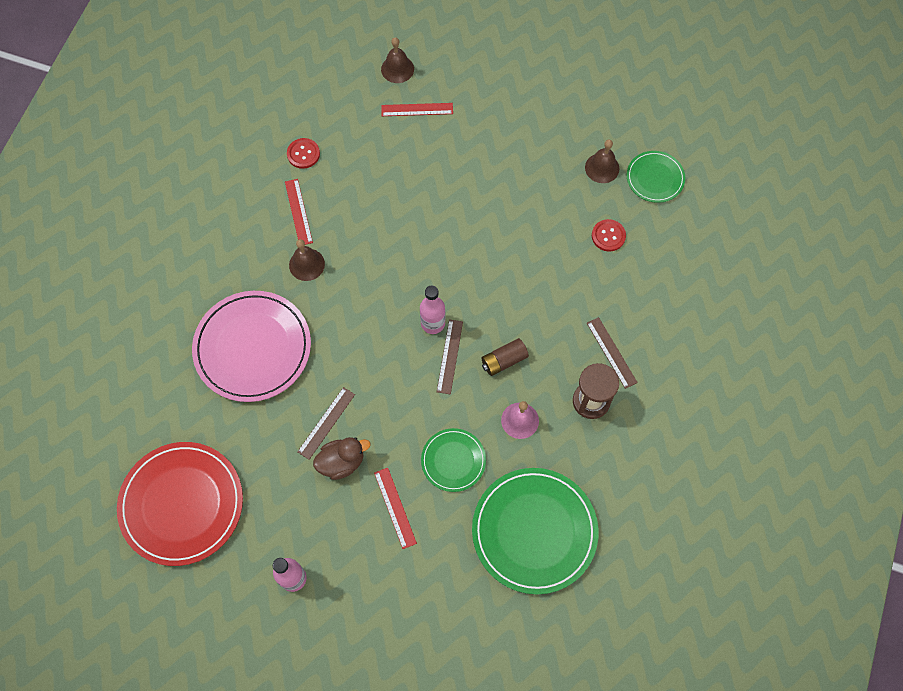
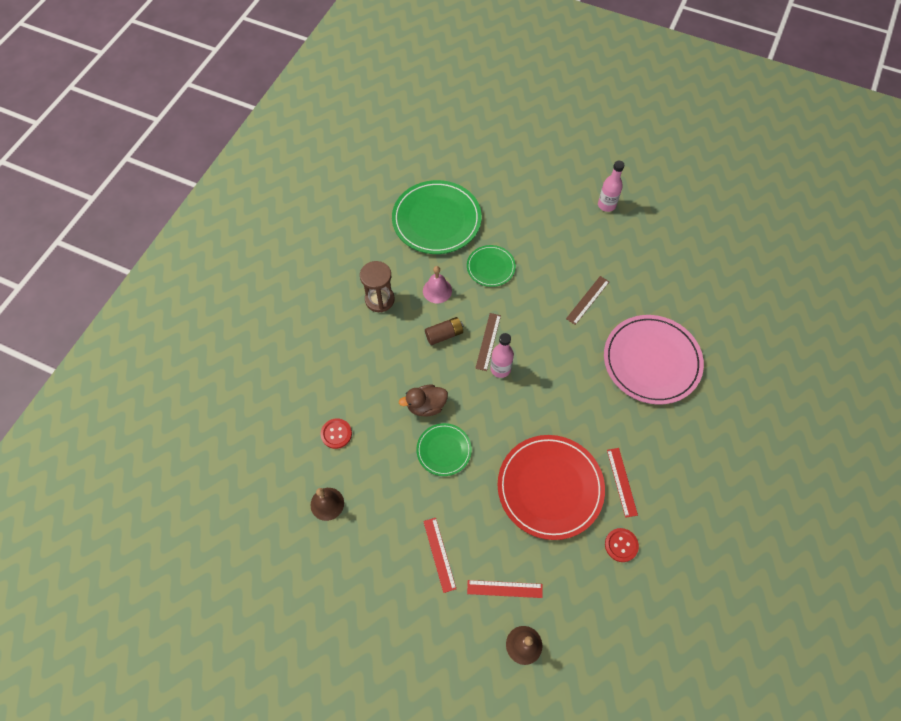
camera: 175 degrees left, 5 degrees down
(182, 504) = (692, 254): red plate -> red plate (550, 487)
(306, 264) = (611, 429): brown bell -> none
(342, 462) = (575, 272): brown duck -> brown duck (426, 406)
(395, 507) = (535, 241): red ruler -> red ruler (439, 554)
(611, 352) = (355, 334): brown ruler -> none
(655, 178) = (279, 488): green plate -> green plate (444, 450)

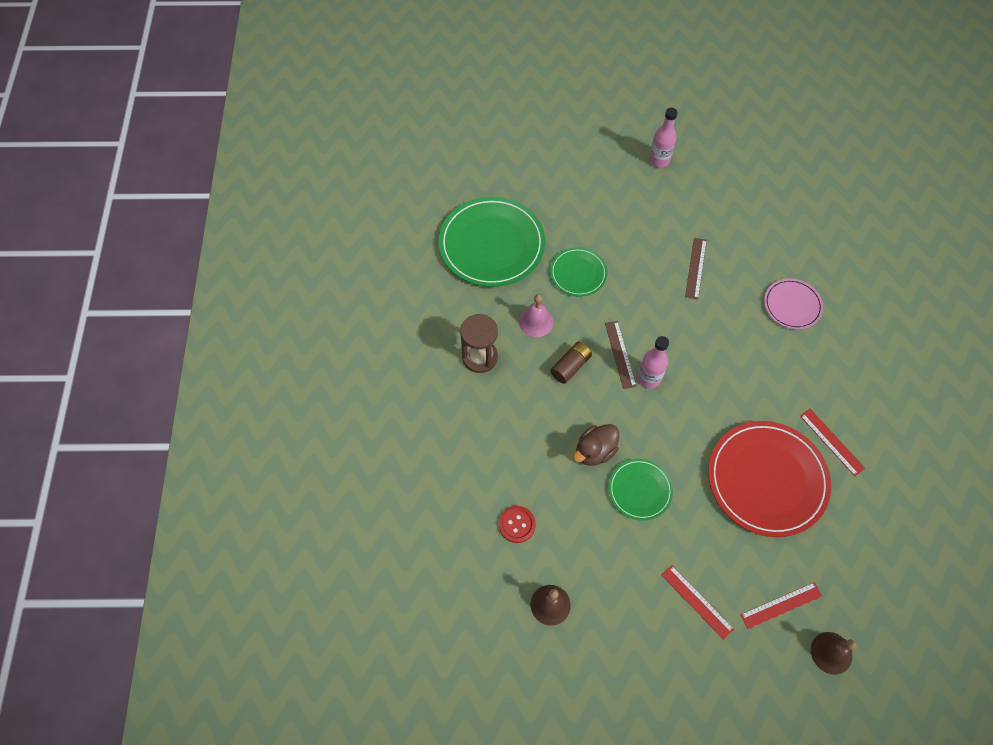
camera: 25 degrees left, 0 degrees up
(621, 545) = (866, 506): red button -> none
(651, 361) = (792, 305): pink plate -> pink plate, size x0.53

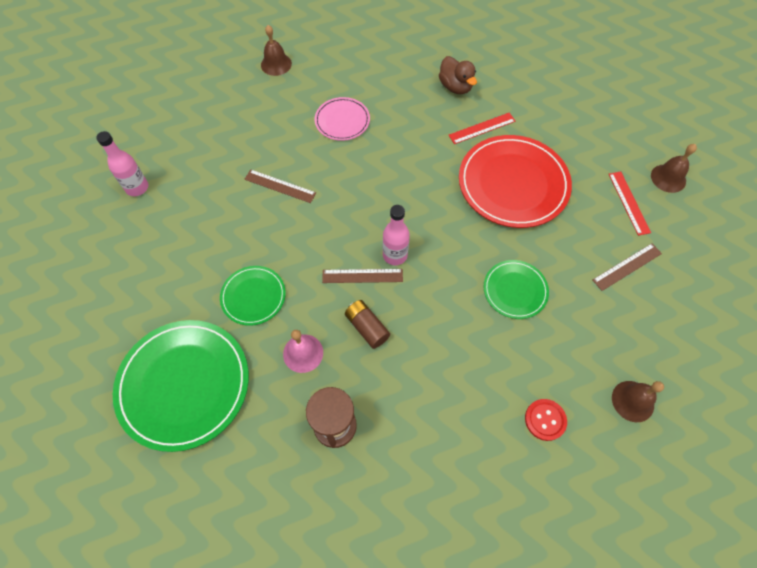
camera: 80 degrees left, 0 degrees up
(595, 451) = (469, 323): brown duck -> brown duck (455, 87)
(697, 602) = (627, 267): red ruler -> brown ruler
(844, 231) = (276, 64): none -> brown bell

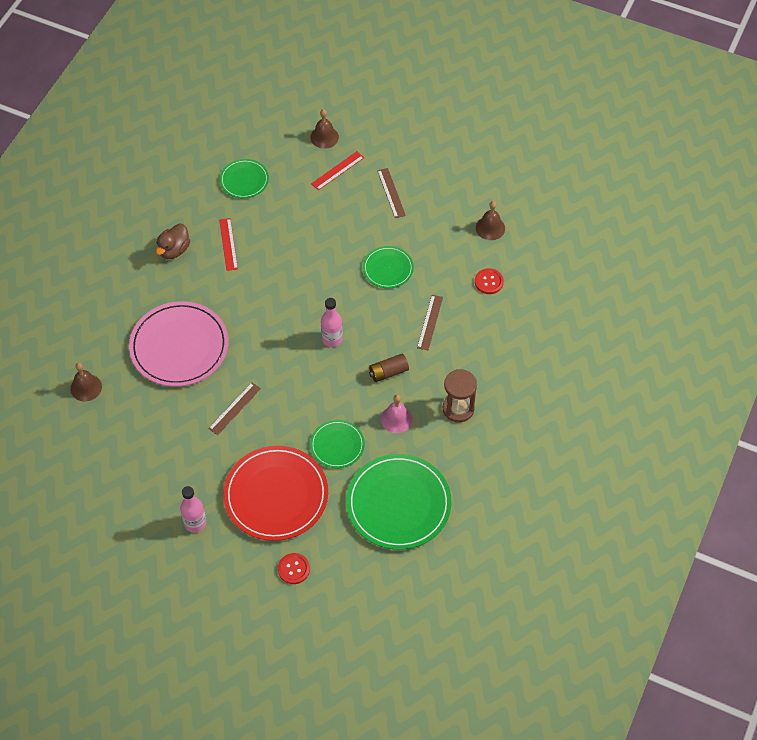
camera: 75 degrees left, 5 degrees down
(88, 292) = (293, 569): none -> red button
(342, 121) = (179, 346): pink plate -> pink plate, size x1.89
(362, 276) = (343, 365): brown ruler -> brown ruler (430, 322)
(455, 87) = (174, 250): brown duck -> brown duck turned 135 degrees clockwise
(513, 184) = (293, 240): red plate -> red plate (276, 495)
(569, 121) = (244, 180): none -> green plate
(629, 202) = (337, 170): red ruler -> red ruler turned 45 degrees counterclockwise

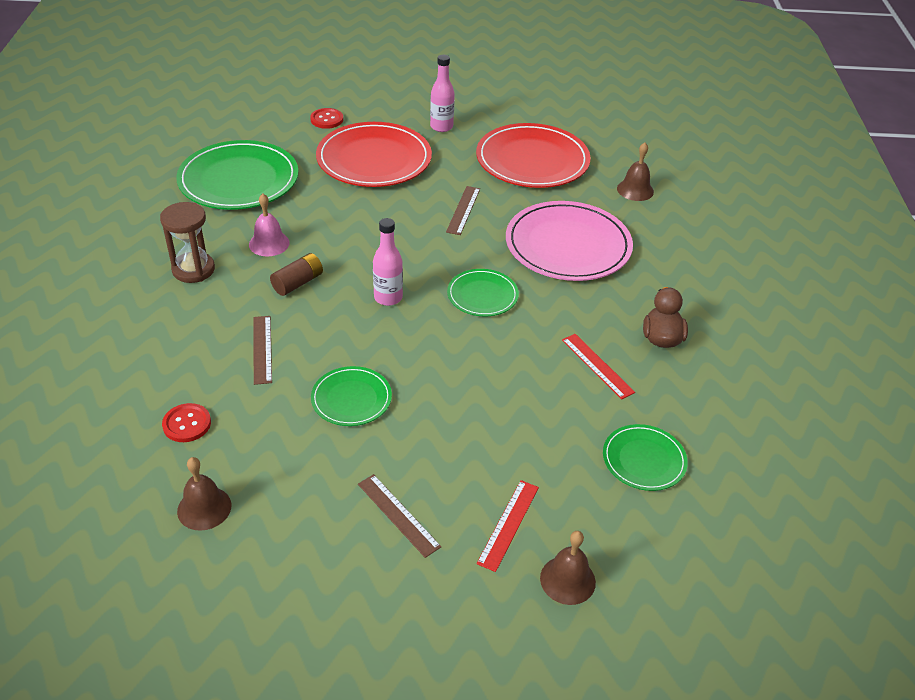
camera: 155 degrees right, 15 degrees down
(144, 450) = (532, 160): none -> red plate
(337, 445) = (329, 207): green plate -> green plate (482, 295)

